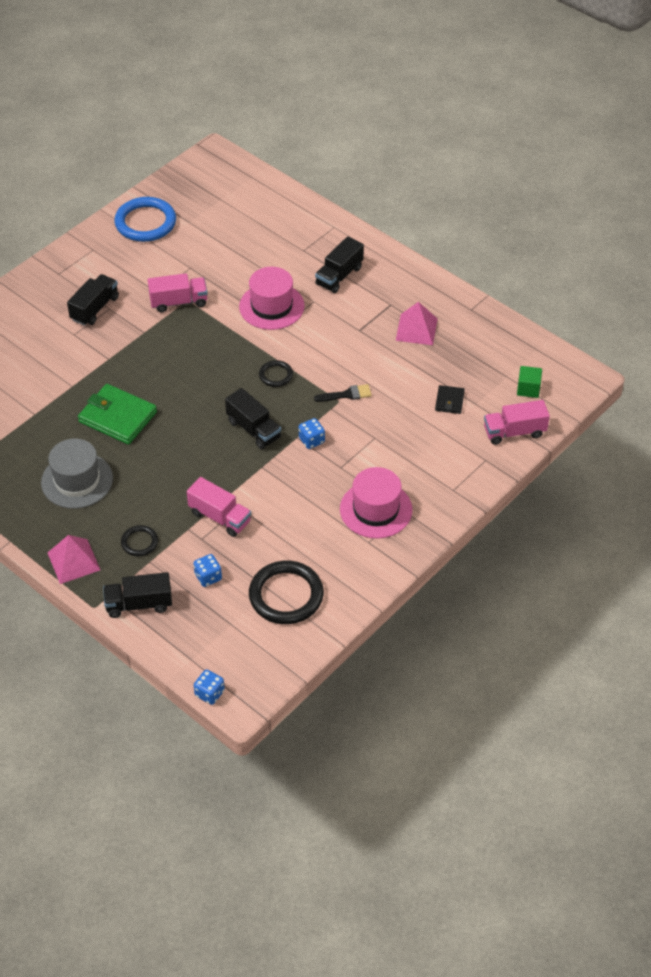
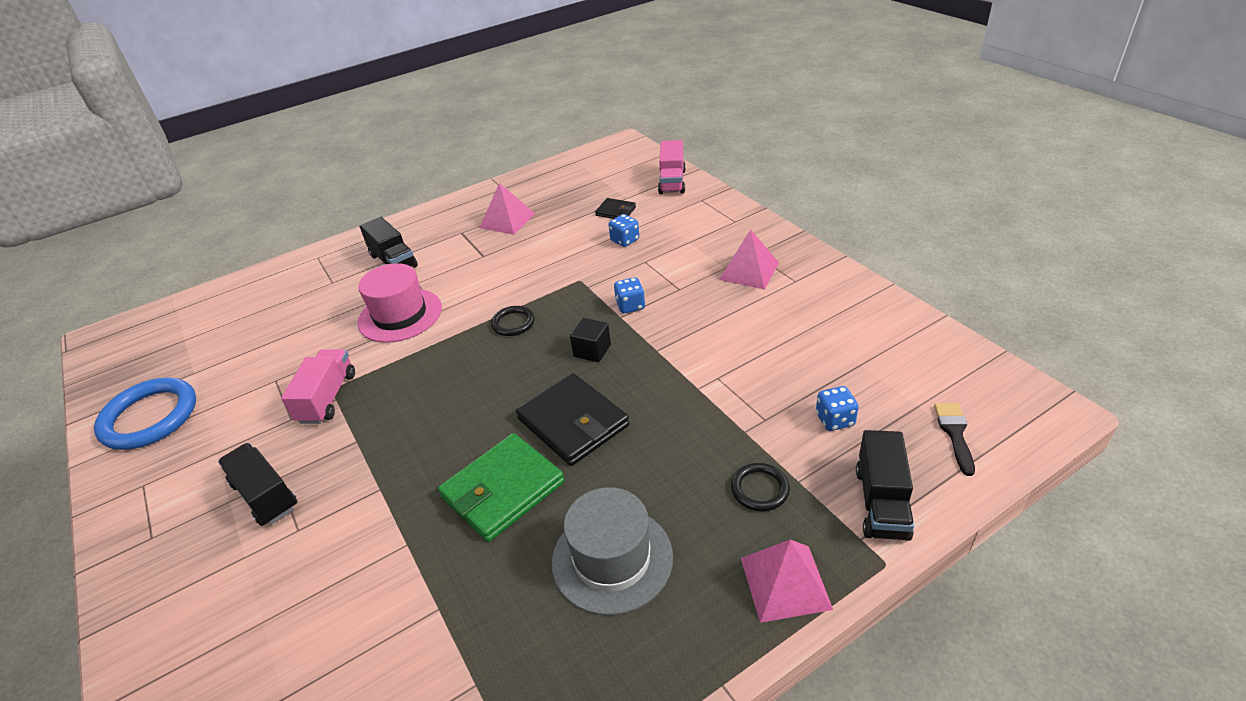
camera: 70 degrees left, 10 degrees down
(180, 436) = (573, 422): none -> black wallet
(209, 693) = (1043, 440): blue dice -> blue dice (625, 240)
(220, 517) = (731, 397): pink truck -> none
(253, 429) = (592, 351): black truck -> black cube
(286, 595) = (871, 351): black ring -> none
(346, 394) = (573, 274): black brush -> black brush (954, 433)
(376, 509) = (749, 271): pink hat -> pink pyramid
(528, 389) = (622, 170): green cube -> none

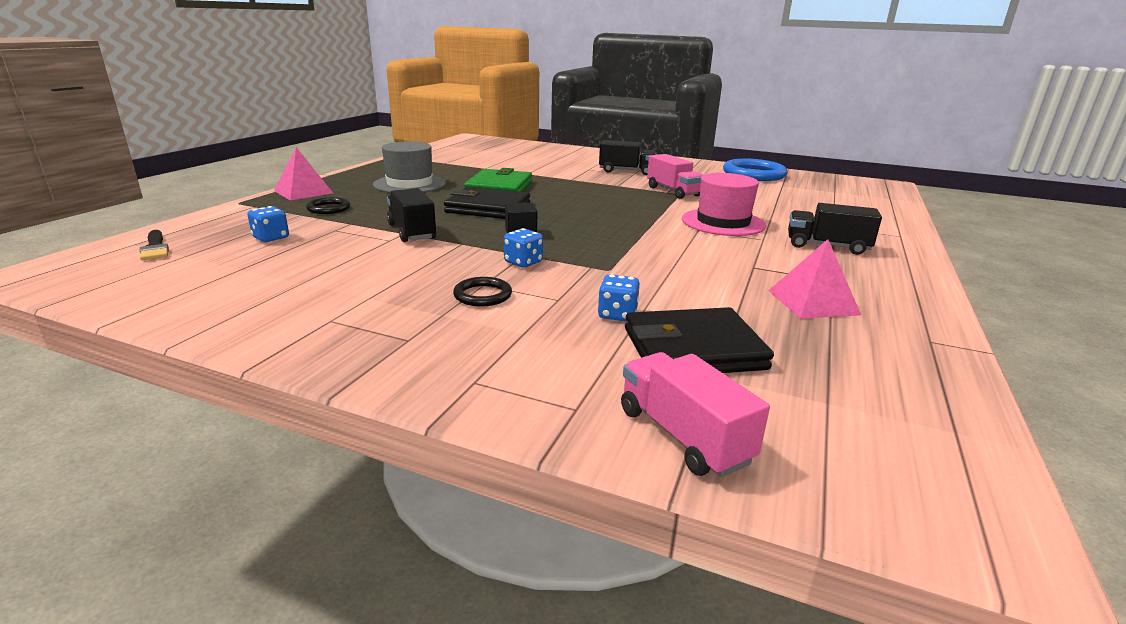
camera: 140 degrees right, 15 degrees down
(513, 323) = (618, 234): black ring -> black ring (482, 295)
(616, 211) = (693, 348): black wallet -> black wallet, size x1.95
(749, 271) = (404, 317): pink pyramid -> none
(881, 503) = (236, 216): black truck -> black truck (412, 232)

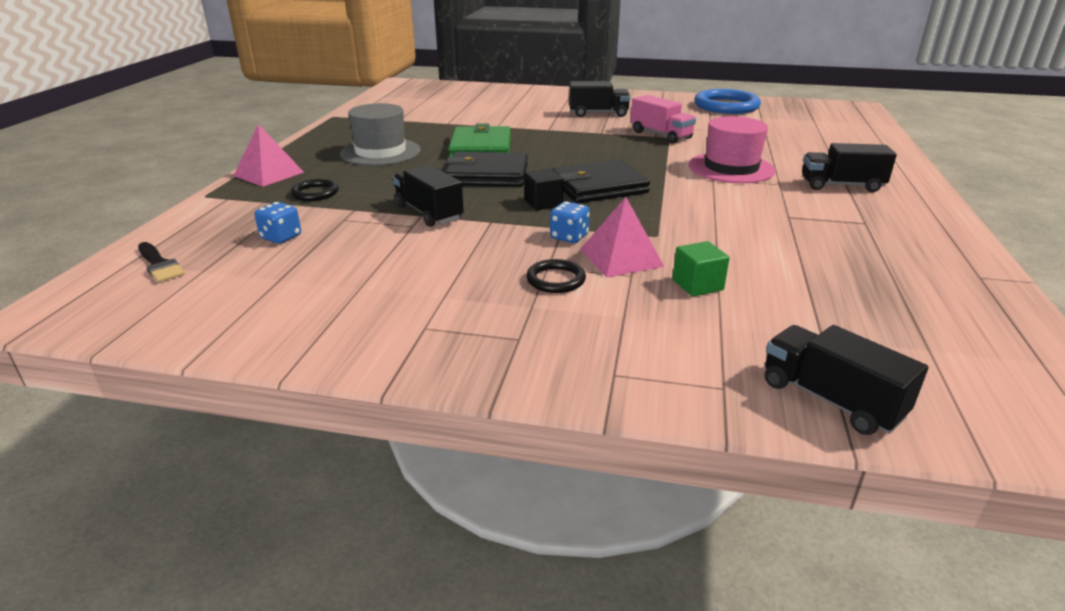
camera: 10 degrees left, 5 degrees up
(617, 314) = (697, 285): blue dice -> green cube
(683, 435) = (830, 399): pink truck -> black truck
(693, 348) = (787, 312): black wallet -> black wallet (598, 187)
(813, 302) = (862, 249): pink pyramid -> pink pyramid (621, 257)

